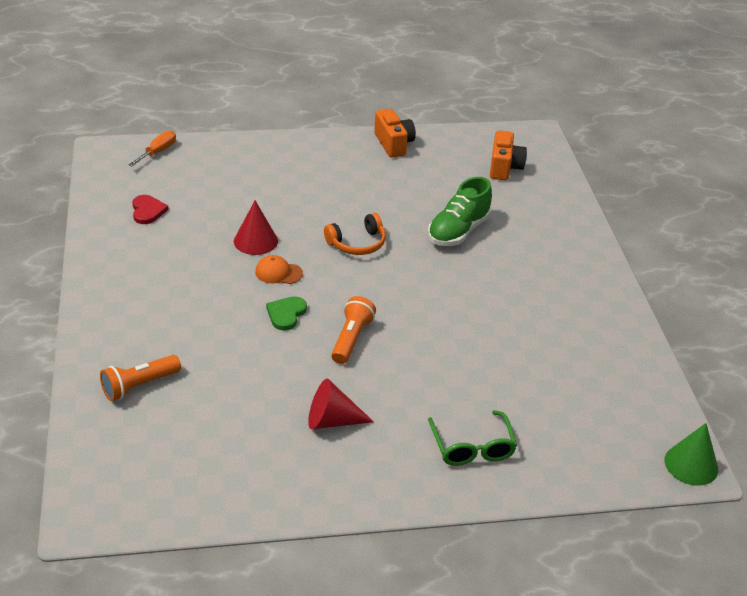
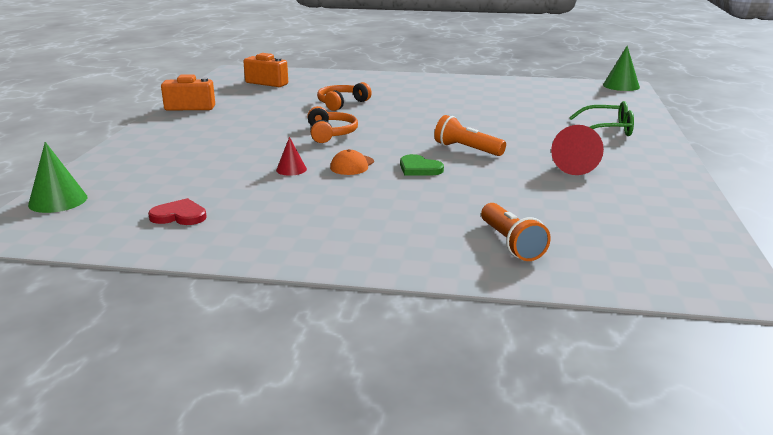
camera: 70 degrees left, 15 degrees down
(158, 152) = (58, 201): orange screwdriver -> green cone
(255, 241) = (291, 169): red cone -> red cone, size x0.61
(458, 231) = (341, 103): green shoe -> orange headphones

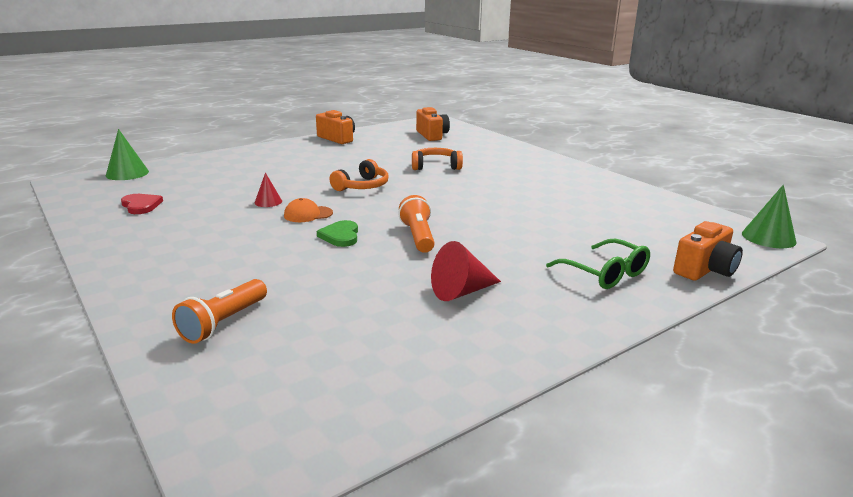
camera: 45 degrees right, 0 degrees up
(638, 111) = (705, 270): none -> orange camera

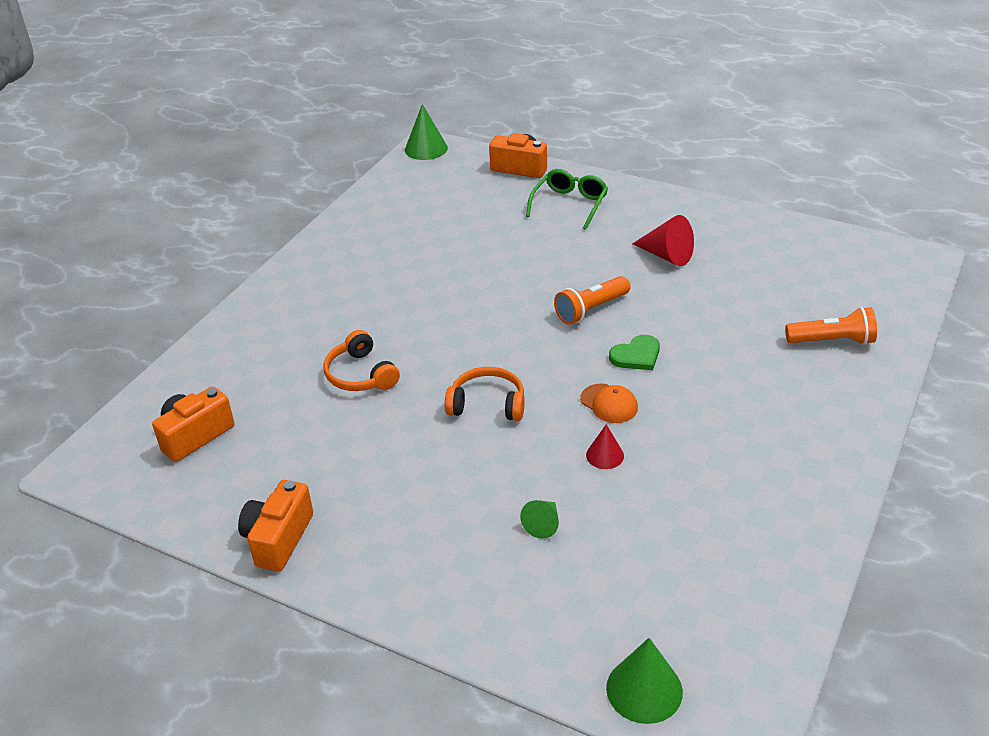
camera: 115 degrees left, 15 degrees up
(141, 205) = (722, 564): red heart -> none
(250, 178) = (543, 524): none -> green cone

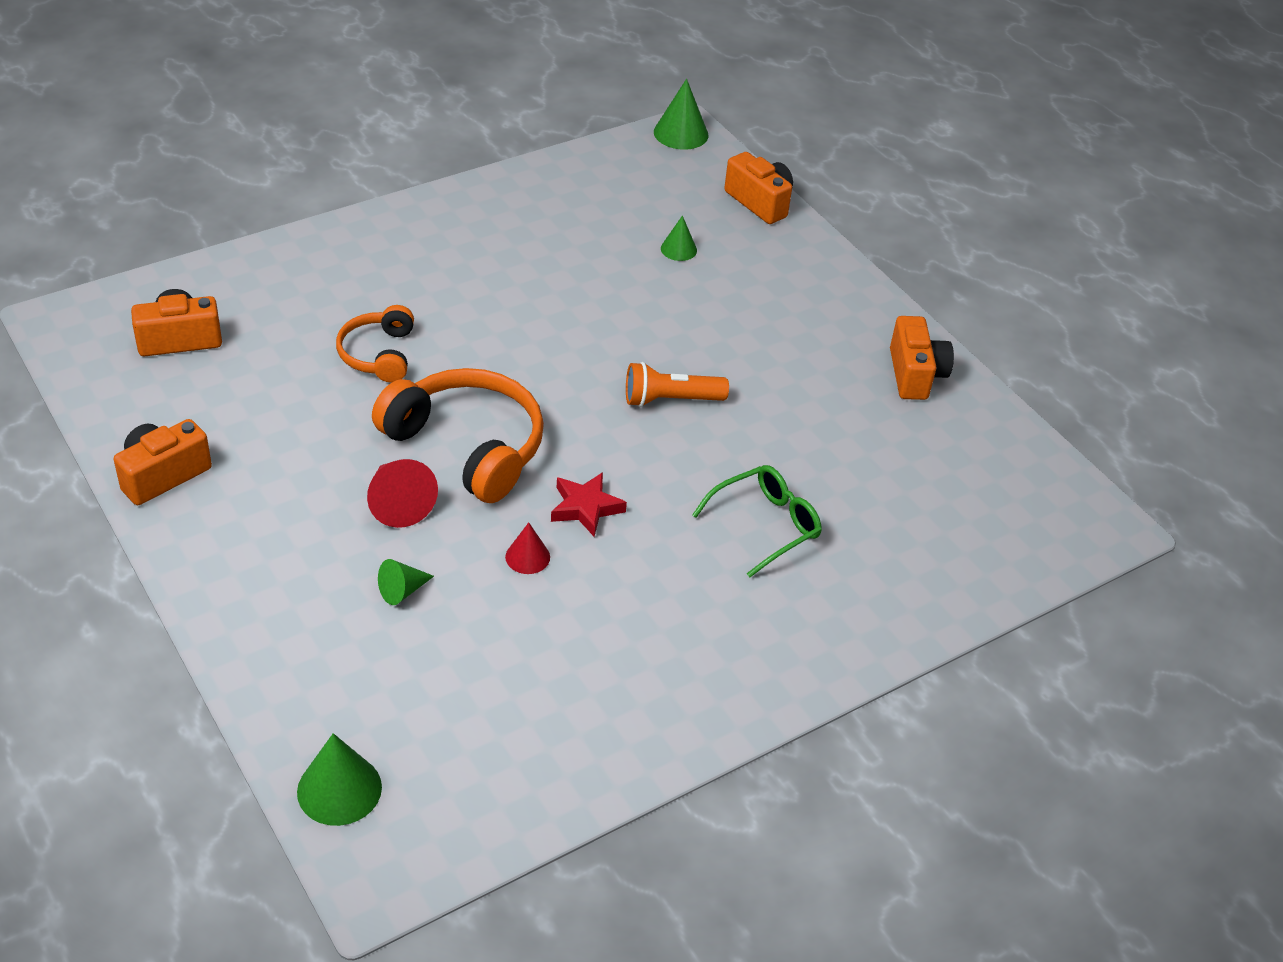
camera: 25 degrees right, 5 degrees up
(487, 404) = (468, 446): orange headphones -> orange headphones, size x1.73
(498, 217) = (678, 249): none -> green cone
(570, 204) = (770, 270): green glasses -> green glasses (765, 525)
(609, 403) = (585, 507): orange cap -> red star
(636, 355) = (666, 472): green heart -> none
(666, 255) = (815, 380): red cone -> red cone (398, 503)
(721, 225) = (915, 374): none -> orange camera
(832, 341) = (894, 565): orange flashlight -> none

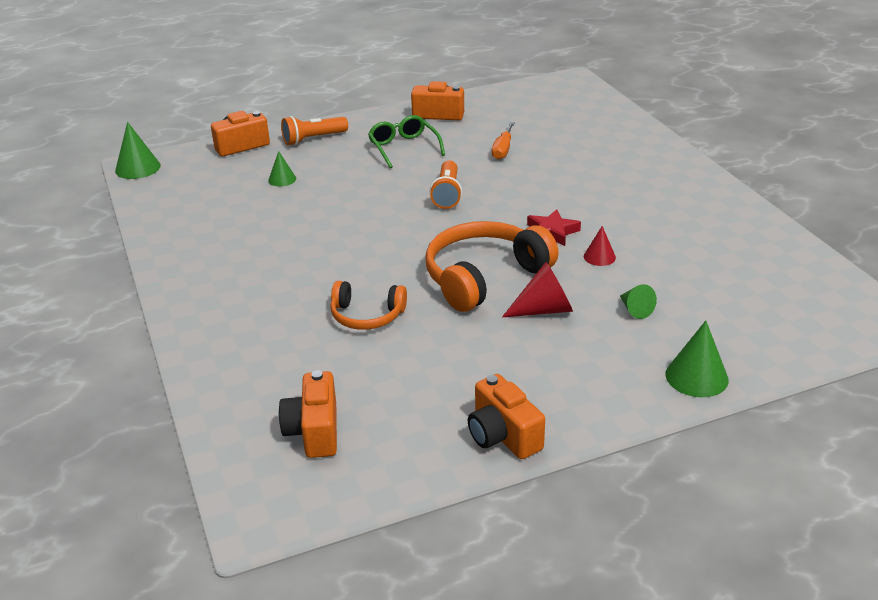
camera: 75 degrees left, 10 degrees down
(339, 789) = (823, 340): green cone -> green cone (696, 377)
(765, 525) = (570, 172): green glasses -> green glasses (403, 148)
(796, 261) = (313, 139): none -> orange flashlight
(817, 449) = (503, 150): none -> orange screwdriver

